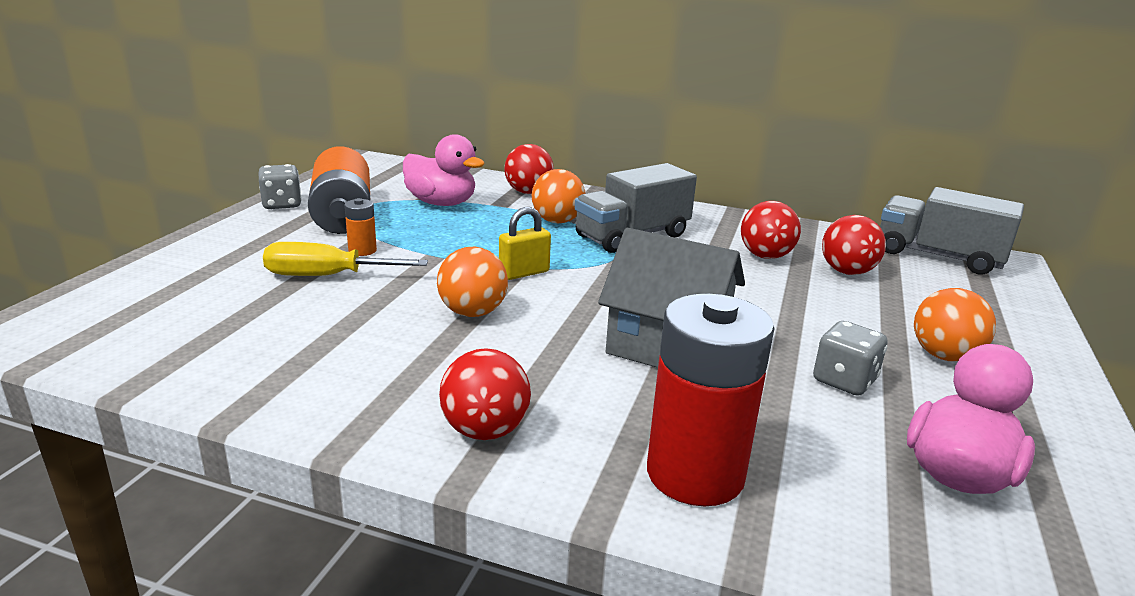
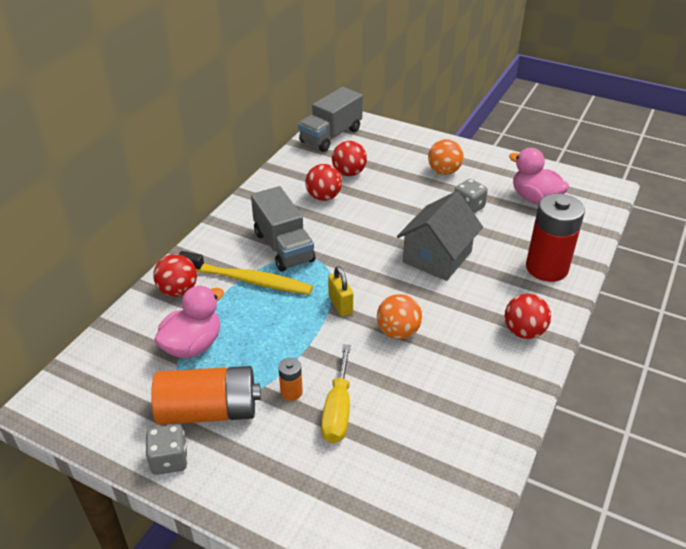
camera: 80 degrees left, 15 degrees up
(557, 221) = (248, 280): orange ball -> yellow toothbrush

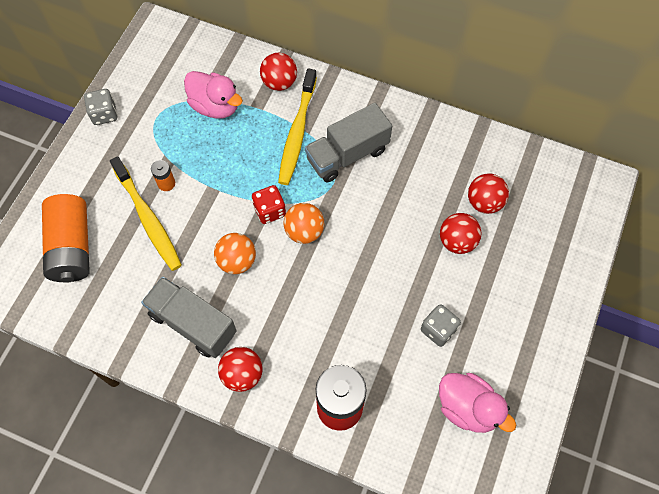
camera: 85 degrees right, 25 degrees up
(209, 411) = (148, 130): orange battery -> orange battery (72, 247)
(324, 197) = (434, 181): red ball -> red ball (457, 241)
(331, 136) = (558, 177): grey truck -> grey truck (193, 323)
(338, 410) = (148, 219): yellow screwdriver -> yellow toothbrush
(340, 305) = (270, 211): yellow padlock -> red dice
(437, 257) = (346, 295): grey house -> none
(444, 171) = (506, 304): orange ball -> orange ball (304, 231)
(535, 198) = (468, 408): pink duck -> pink duck turned 90 degrees clockwise

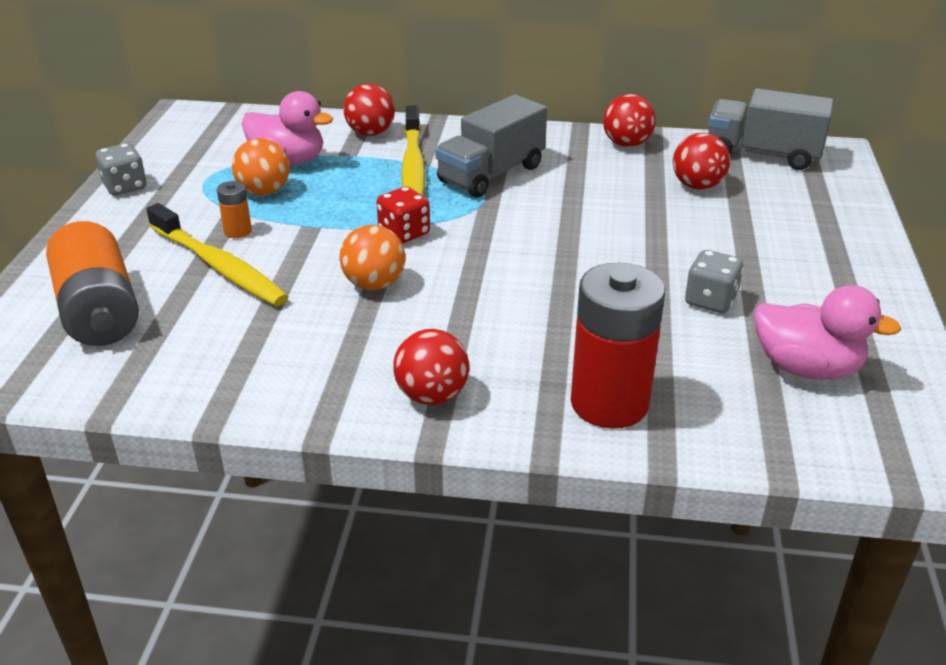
camera: 15 degrees left, 30 degrees down
(193, 323) = (327, 356): grey truck -> grey truck (762, 154)
(304, 231) = (464, 243): orange ball -> orange ball (264, 192)
(457, 241) = (683, 221): red ball -> red ball (626, 144)

